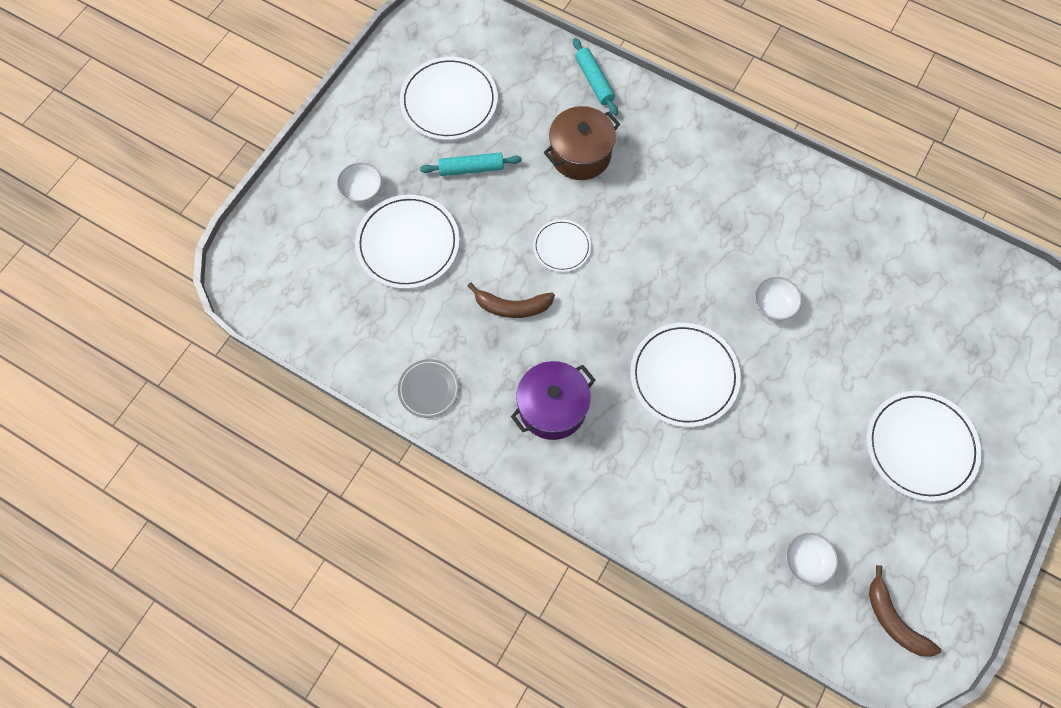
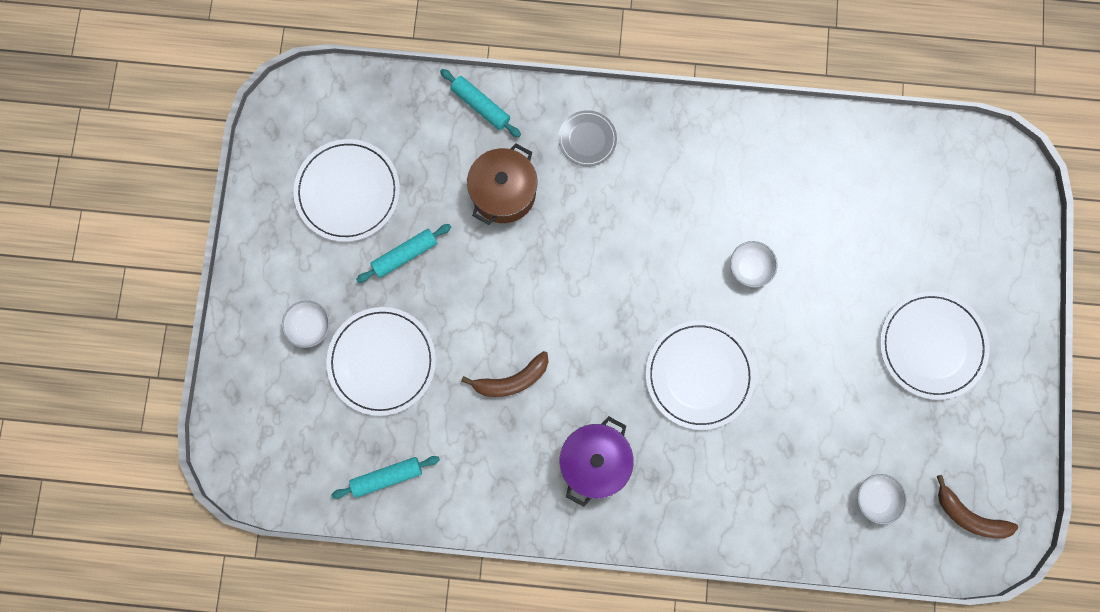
camera: 25 degrees left, 10 degrees up
(362, 339) = (387, 477): none -> turquoise rolling pin
(429, 389) = (473, 497): grey plate -> grey plate (587, 139)
(562, 247) = (530, 298): white plate -> none

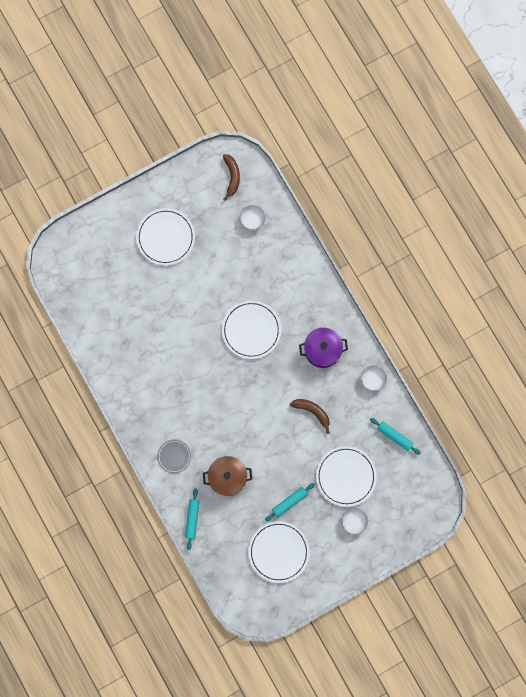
camera: 125 degrees left, 0 degrees up
(405, 255) = (289, 502): turquoise rolling pin -> turquoise rolling pin turned 60 degrees counterclockwise
(750, 268) = (185, 340): white bowl -> white bowl (373, 380)

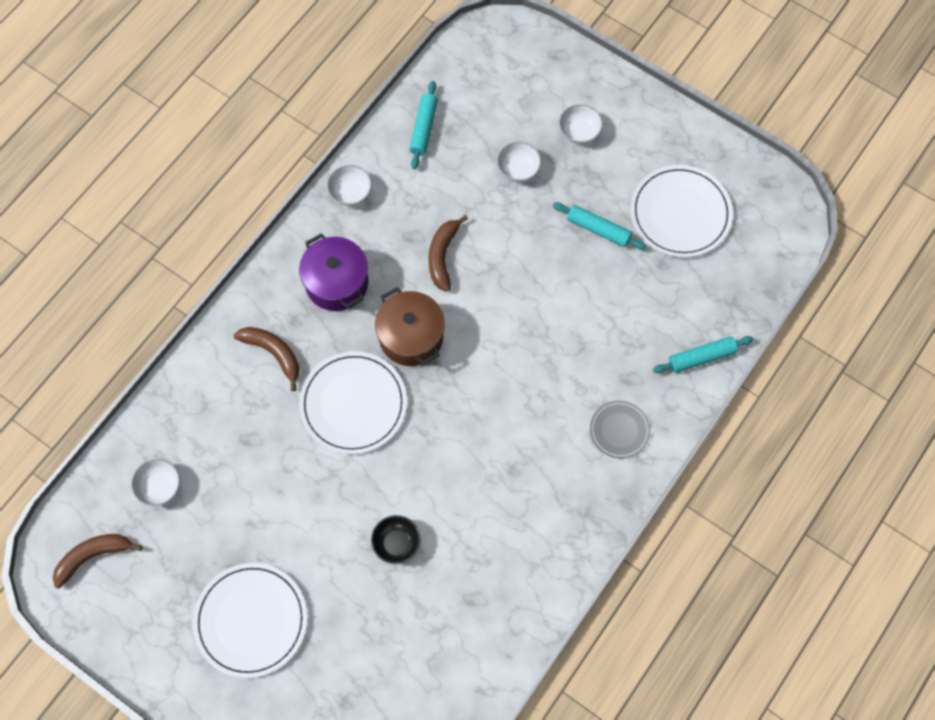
camera: 115 degrees left, 10 degrees down
(170, 320) = (396, 543): none -> black bowl
(227, 477) = (609, 334): brown pot -> brown pot (411, 337)
(297, 302) = (273, 353): none -> brown banana
(346, 476) = (518, 169): white plate -> white bowl

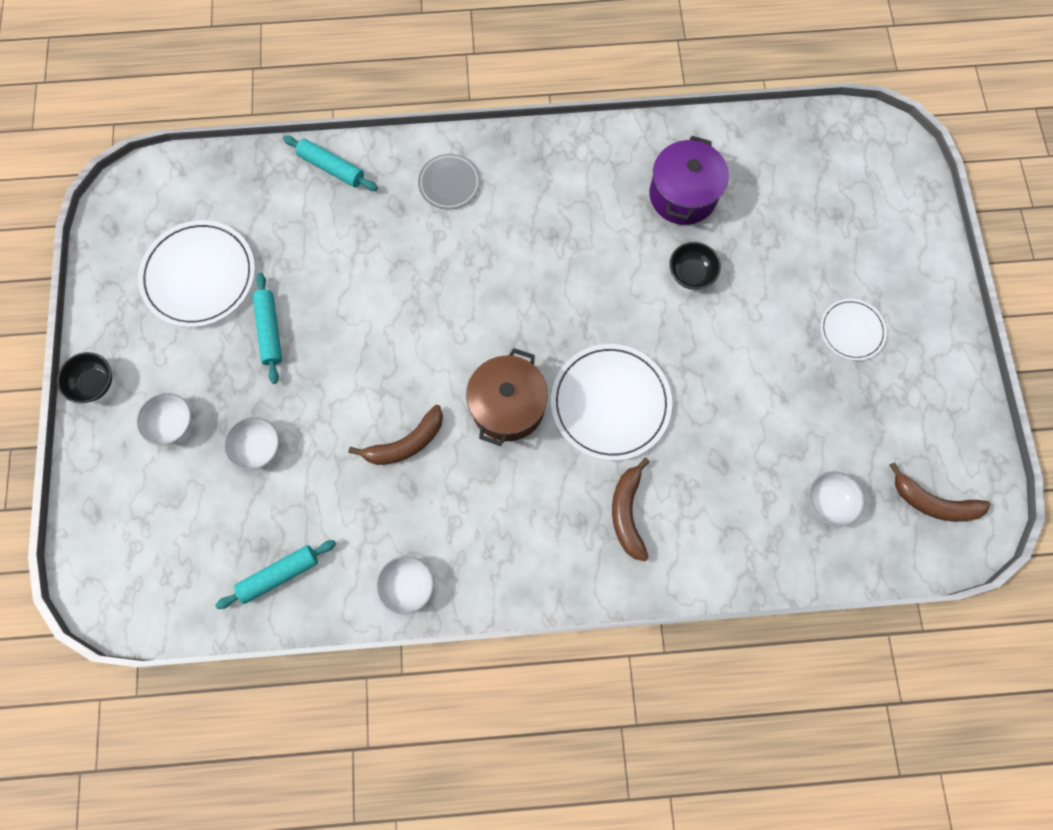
camera: 130 degrees left, 5 degrees up
(251, 620) = (851, 330): white plate -> white plate, size x0.56
(337, 283) = (512, 516): purple pot -> purple pot (682, 195)
(648, 105) = (95, 383): none -> black bowl

